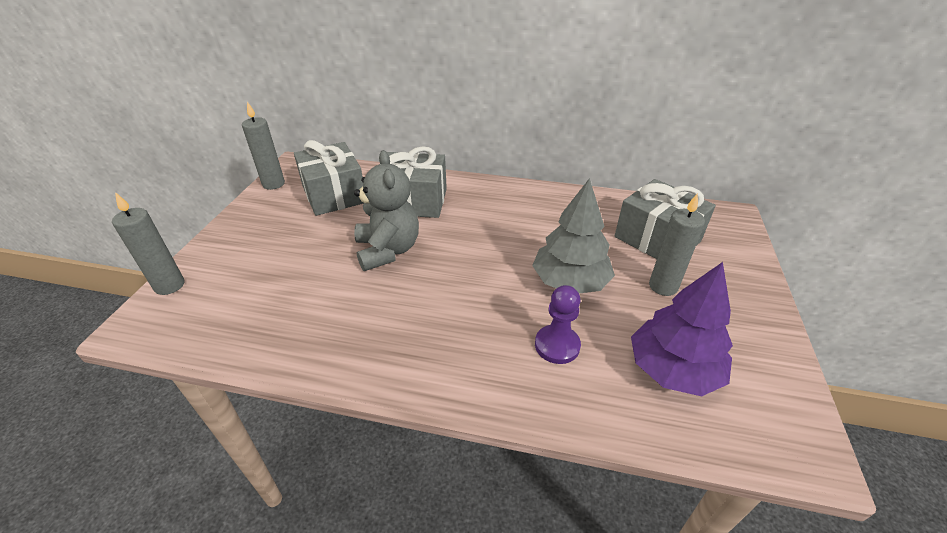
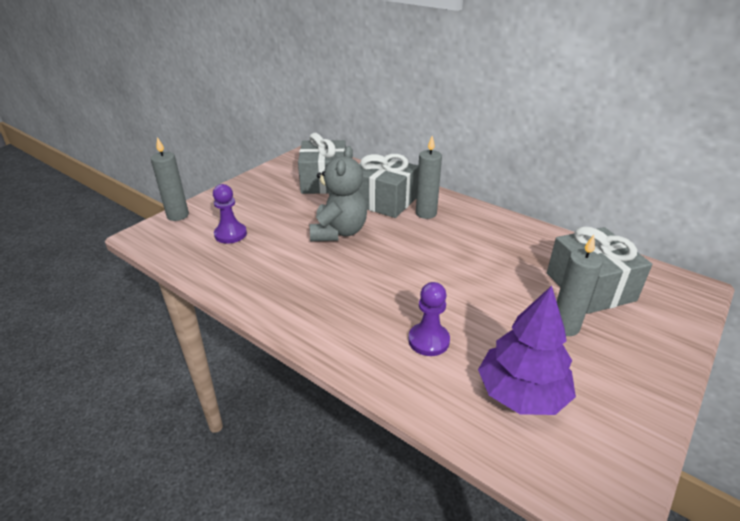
camera: 25 degrees right, 5 degrees down
(258, 290) = (230, 234): none -> purple pawn
(273, 184) = (285, 164): grey candle -> grey candle (426, 213)
(570, 282) = (475, 297): grey tree -> none

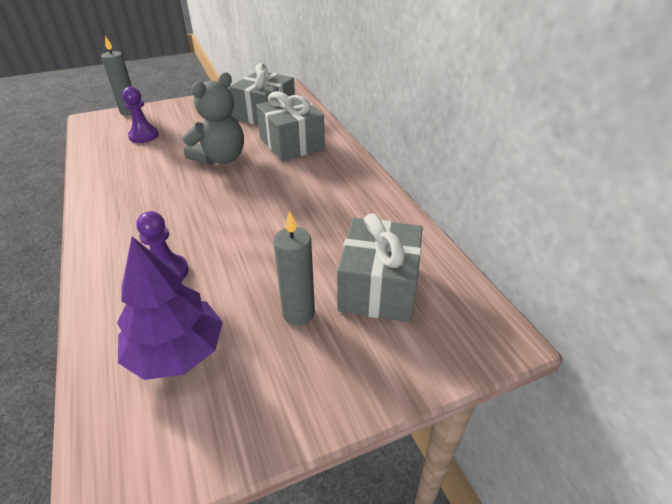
camera: 30 degrees right, 5 degrees up
(426, 213) = (313, 165): grey candle -> none

